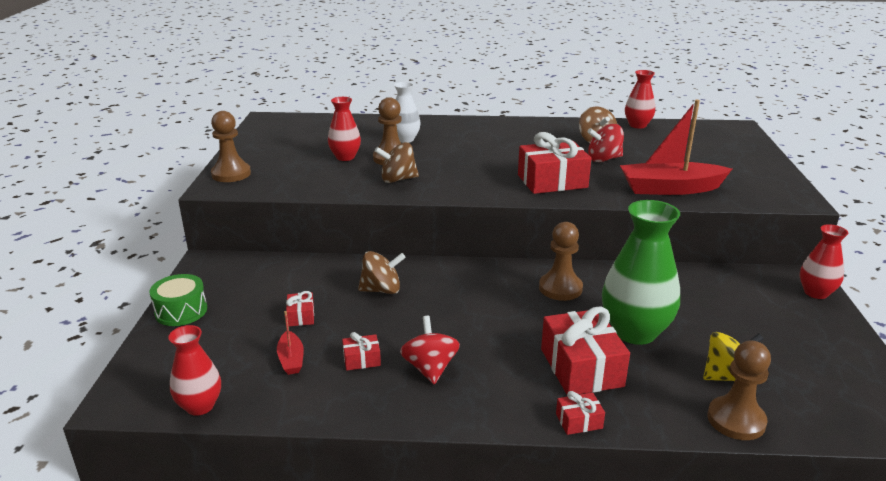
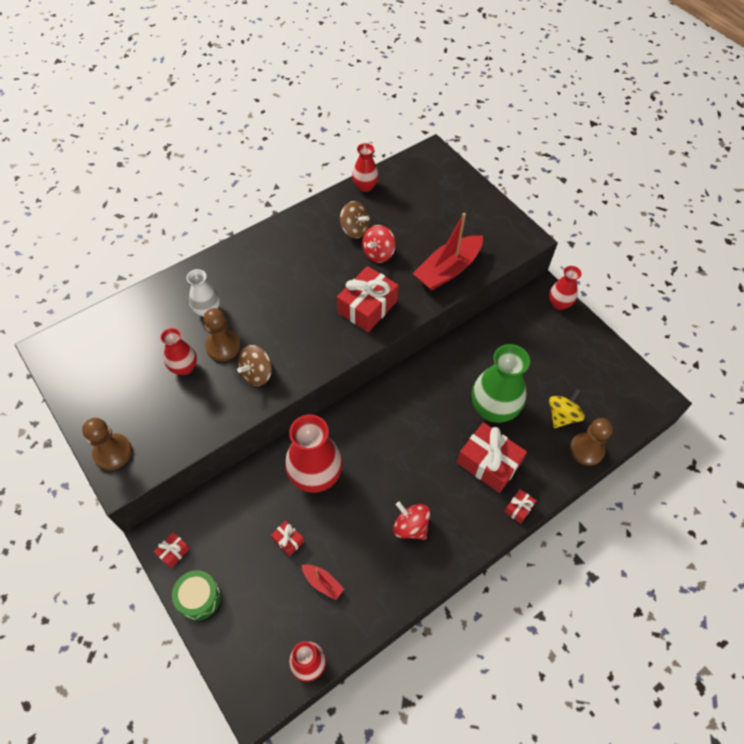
camera: 40 degrees left, 30 degrees up
(361, 360) = (365, 550): red gift -> red gift (173, 552)
(382, 290) = (315, 475): brown spinning top -> red vase
(560, 288) = (423, 395): brown pawn -> none

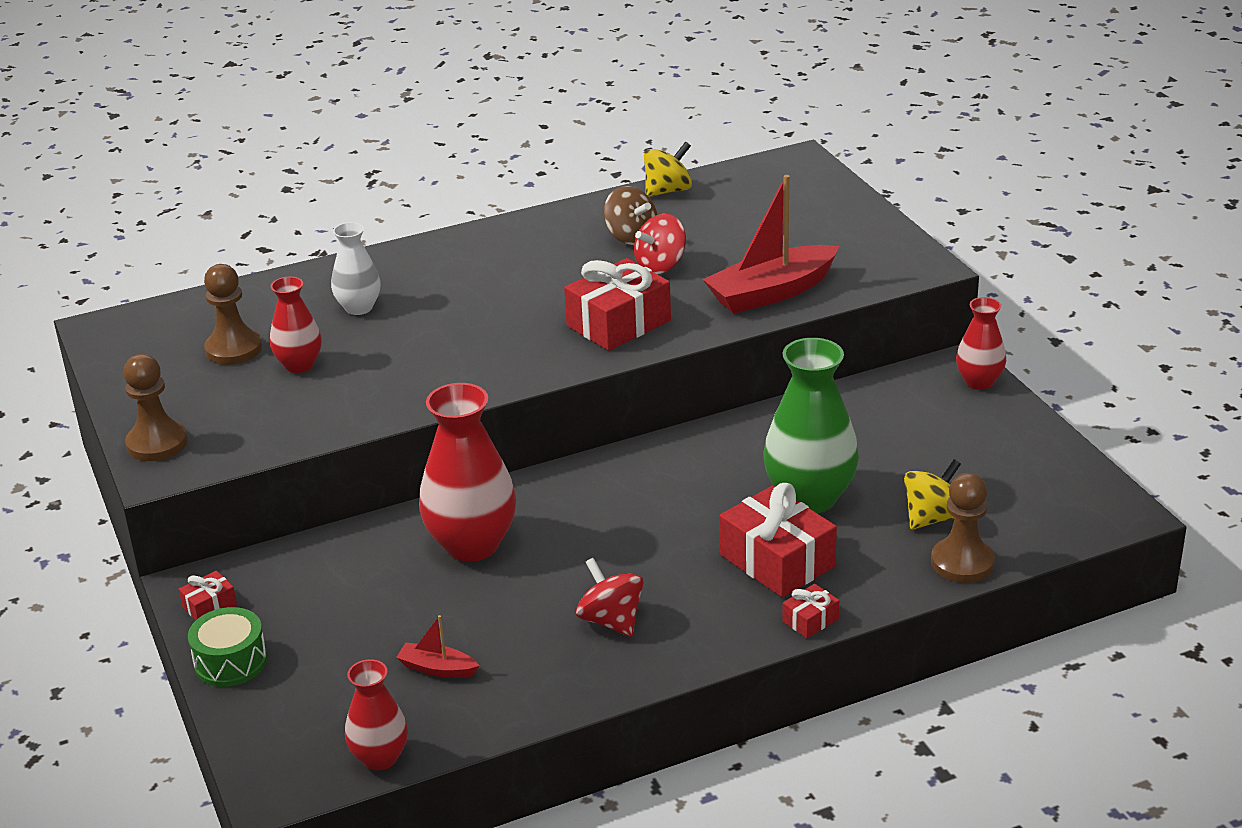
camera: 15 degrees right, 25 degrees down
(223, 346) = (368, 348): brown pawn -> brown pawn (233, 349)
(257, 374) = (410, 381): brown spinning top -> none
(288, 540) = (398, 614): red gift -> none
(322, 583) = (437, 669): red boat -> red boat turned 150 degrees clockwise
(365, 186) = (668, 191): red vase -> yellow spinning top

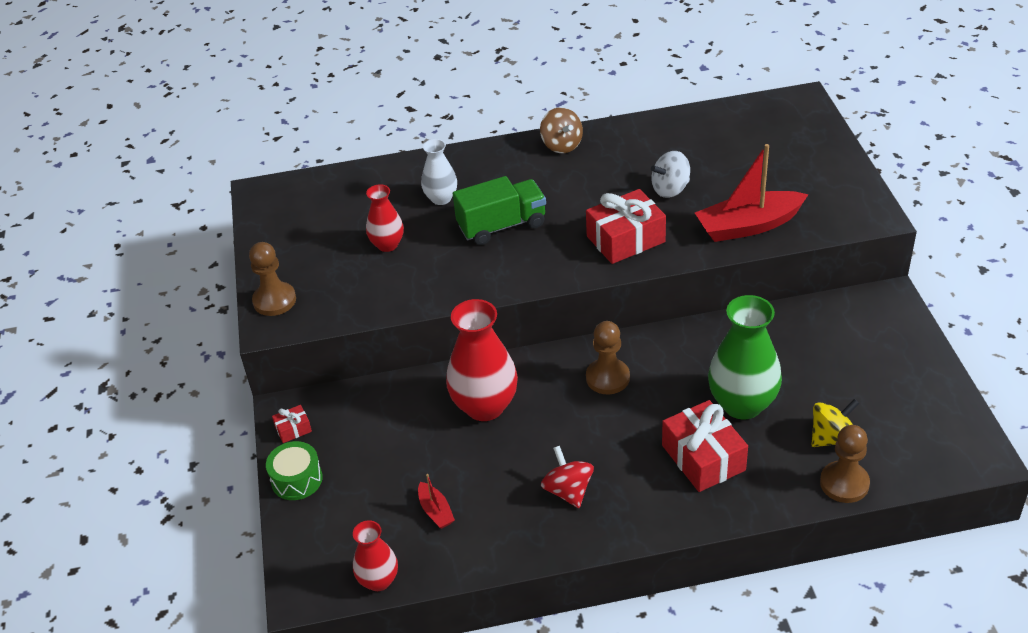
camera: 15 degrees right, 10 degrees up
(233, 349) = (345, 224): brown pawn -> brown pawn (607, 378)
(437, 669) = (436, 511): red boat -> red boat turned 150 degrees counterclockwise
(450, 327) = (502, 226): none -> green truck
(631, 237) = (655, 159): brown spinning top -> brown spinning top (561, 145)
(660, 266) = (670, 189): red spinning top -> white spinning top
(668, 191) = (693, 118): yellow spinning top -> none
(810, 620) = (715, 516): red gift -> none
(979, 382) = (901, 316): red vase -> none

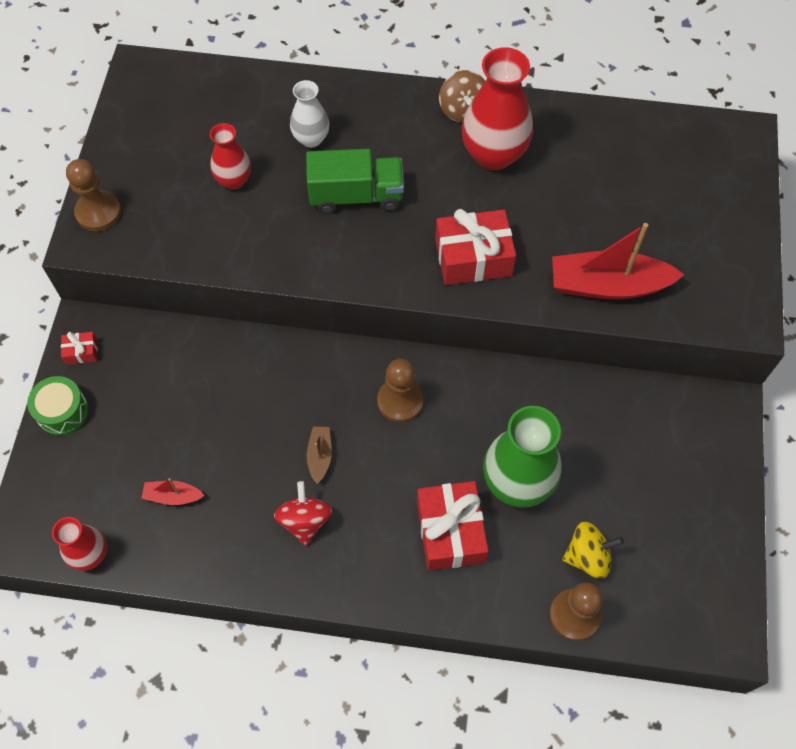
camera: 15 degrees right, 20 degrees up
(436, 511) = (173, 496): red boat -> red boat turned 105 degrees clockwise
(485, 406) = (268, 391): red vase -> red vase (493, 154)
(557, 439) = (320, 456): none -> brown boat
(670, 189) = (548, 208): white spinning top -> none

